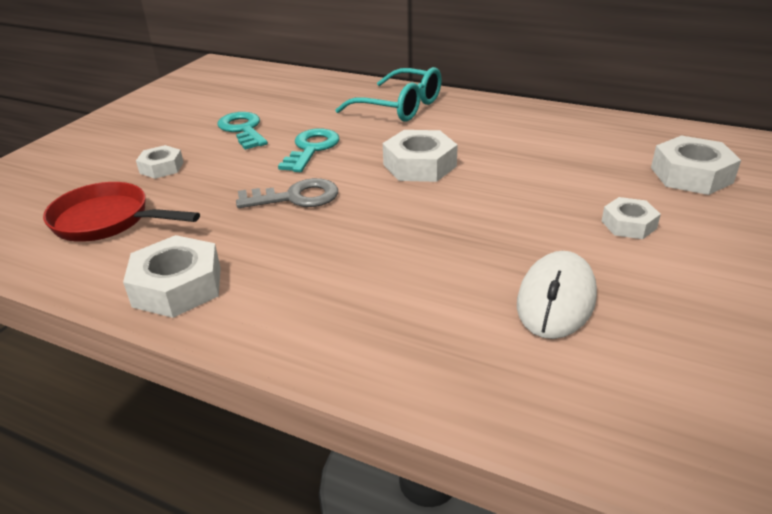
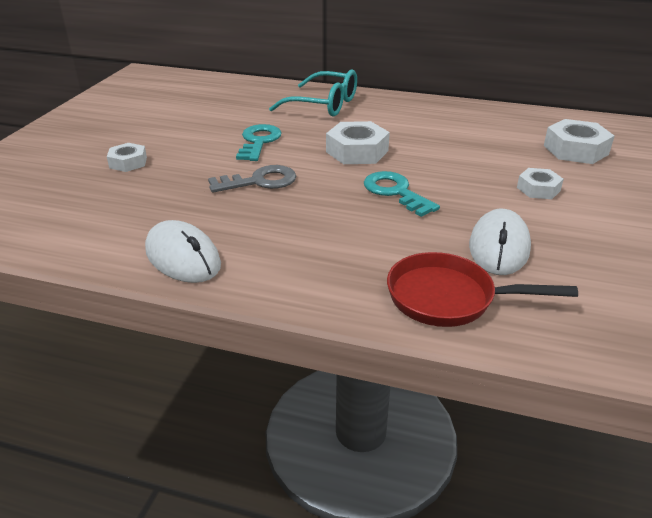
camera: 10 degrees left, 0 degrees up
(107, 221) = (96, 209): red pan -> red pan (448, 298)
(177, 286) = (183, 257): white nut -> white mouse
(243, 129) = (190, 128): turquoise key -> turquoise key (395, 192)

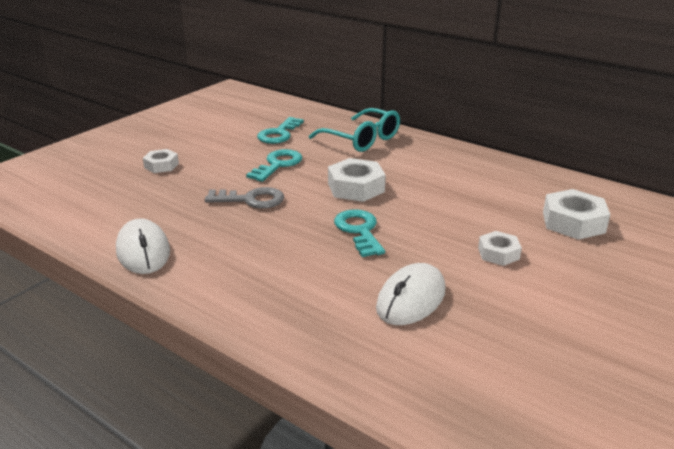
camera: 20 degrees right, 5 degrees down
(234, 111) = (279, 134): none -> turquoise key
(448, 298) = (326, 333): red pan -> none

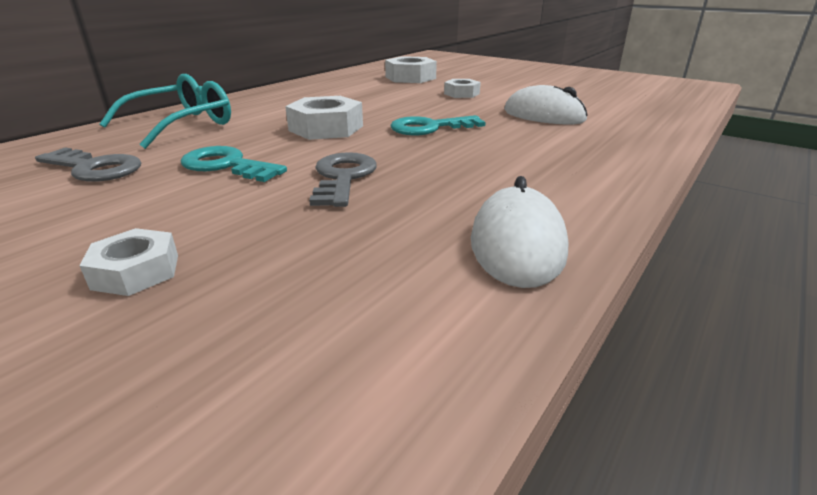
camera: 90 degrees left, 0 degrees up
(143, 251) = (517, 244): white mouse -> white mouse turned 60 degrees counterclockwise
(279, 134) = (95, 168): turquoise key -> grey key

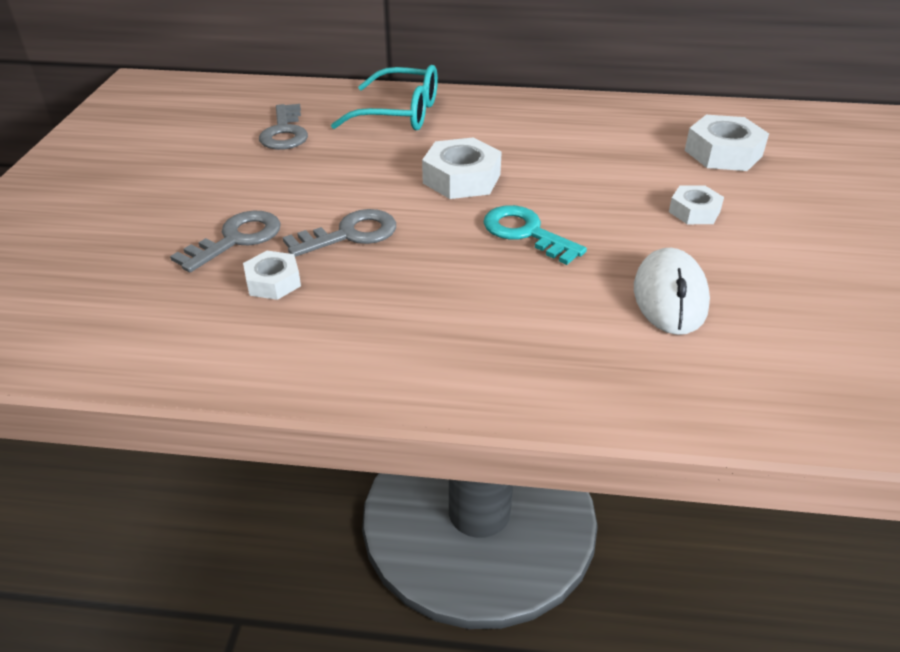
camera: 60 degrees right, 10 degrees up
(136, 271) = (164, 223): white nut -> white nut (273, 282)
(226, 165) = (331, 175): turquoise key -> none
(261, 230) = (236, 239): none -> grey key
(517, 244) = (284, 356): white mouse -> none

